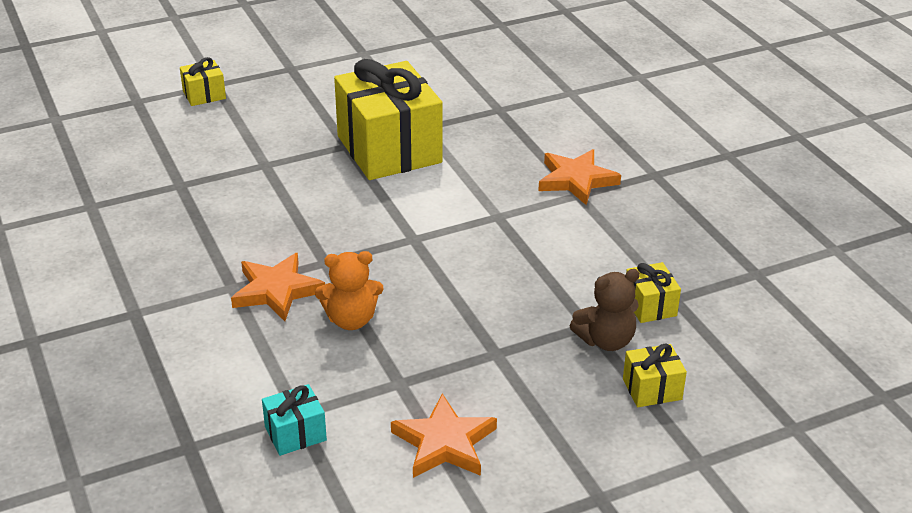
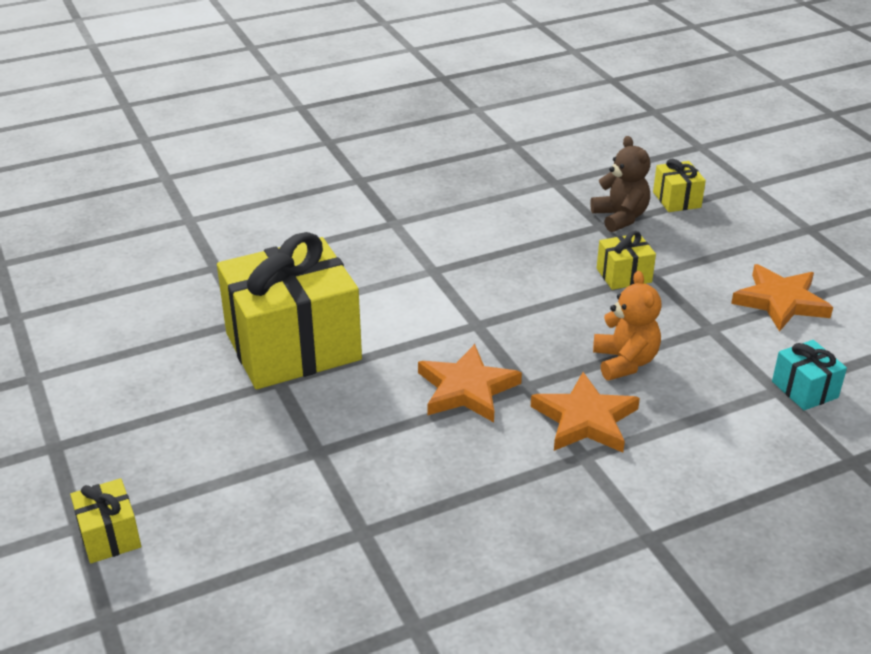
camera: 90 degrees left, 0 degrees up
(576, 180) = (368, 222): orange star -> orange star (467, 389)
(650, 306) = (567, 194): yellow gift -> yellow gift (624, 275)

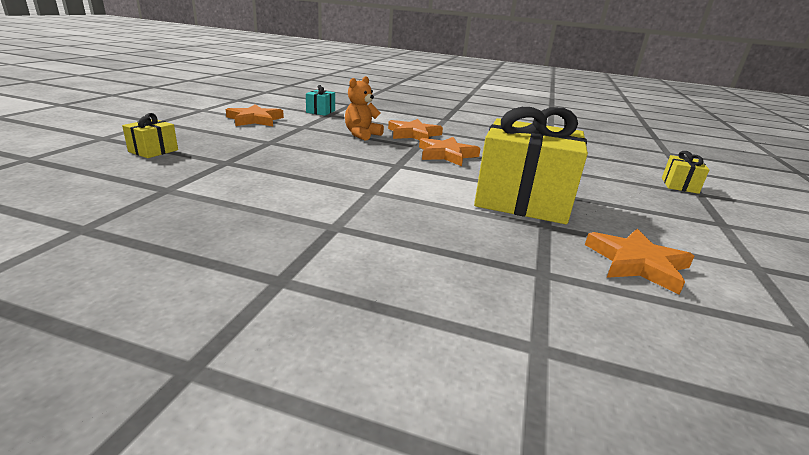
camera: 140 degrees left, 10 degrees down
(146, 318) = (637, 263): none -> orange star
(620, 217) = (205, 159): brown teddy bear -> none
(624, 275) = (283, 147): yellow gift -> none

